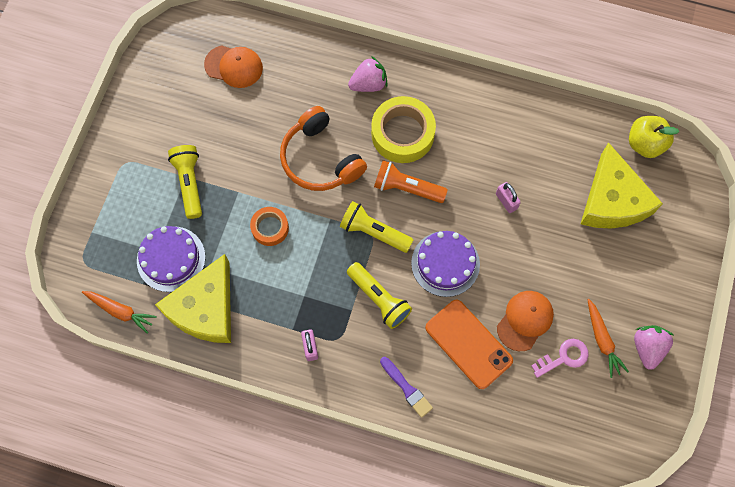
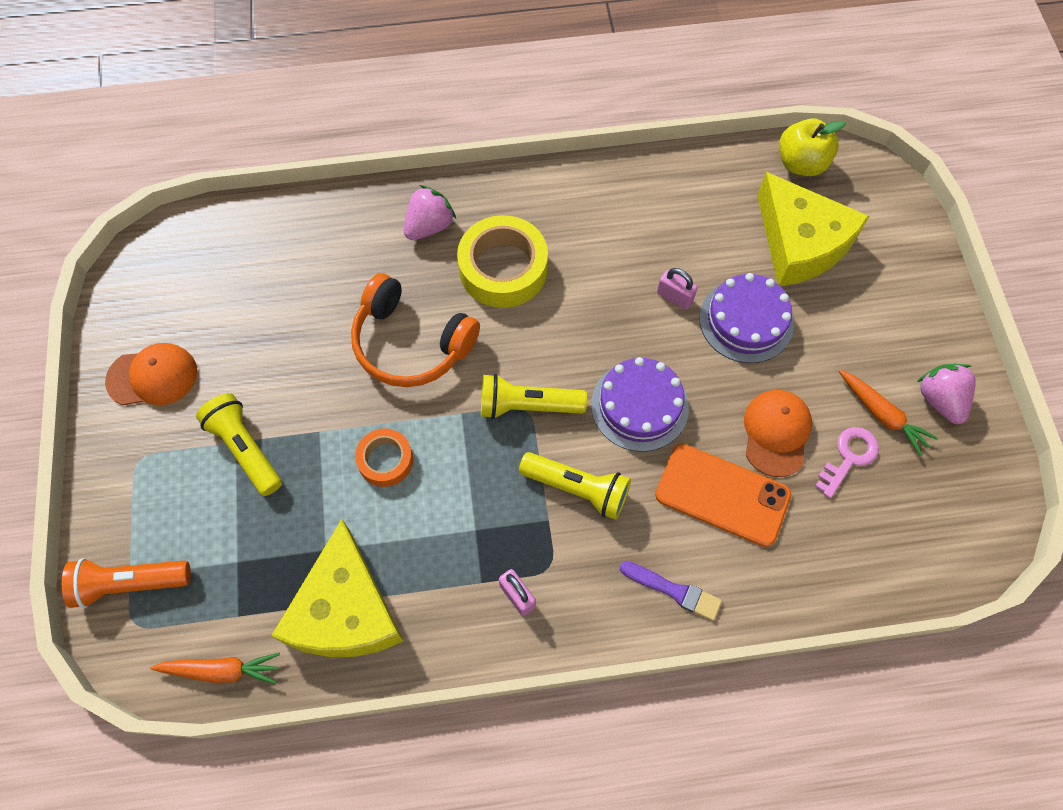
camera: 25 degrees left, 5 degrees down
(171, 259) = (264, 562): purple cake -> purple cake (746, 321)
(234, 66) = (239, 274): orange cap -> orange cap (152, 376)
(406, 188) = (542, 333): orange flashlight -> orange flashlight (130, 584)

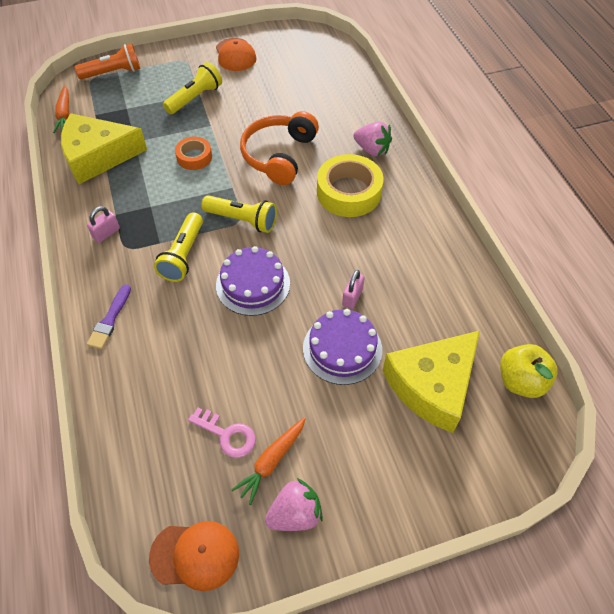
camera: 80 degrees right, 10 degrees down
(130, 584) = (113, 73): orange flashlight -> orange flashlight turned 90 degrees clockwise
(527, 406) = (242, 220): yellow flashlight -> yellow flashlight turned 120 degrees clockwise
(722, 495) = (186, 344): orange phone -> none
(776, 433) = (242, 378): orange cap -> orange cap (195, 555)

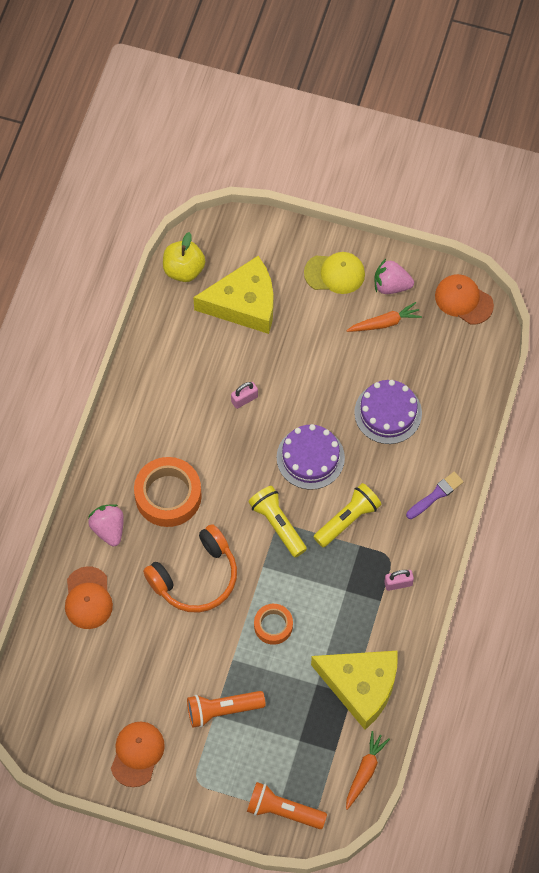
camera: 145 degrees left, 10 degrees up
(195, 98) = (222, 710): yellow flashlight -> orange flashlight
(227, 435) = (402, 356): pink key -> none
(342, 348) = (283, 365): purple cake -> purple cake (388, 413)
(345, 107) = (88, 598): none -> orange cap
(349, 192) = (168, 495): yellow tape -> orange tape
(369, 484) = (335, 273): none -> yellow cap

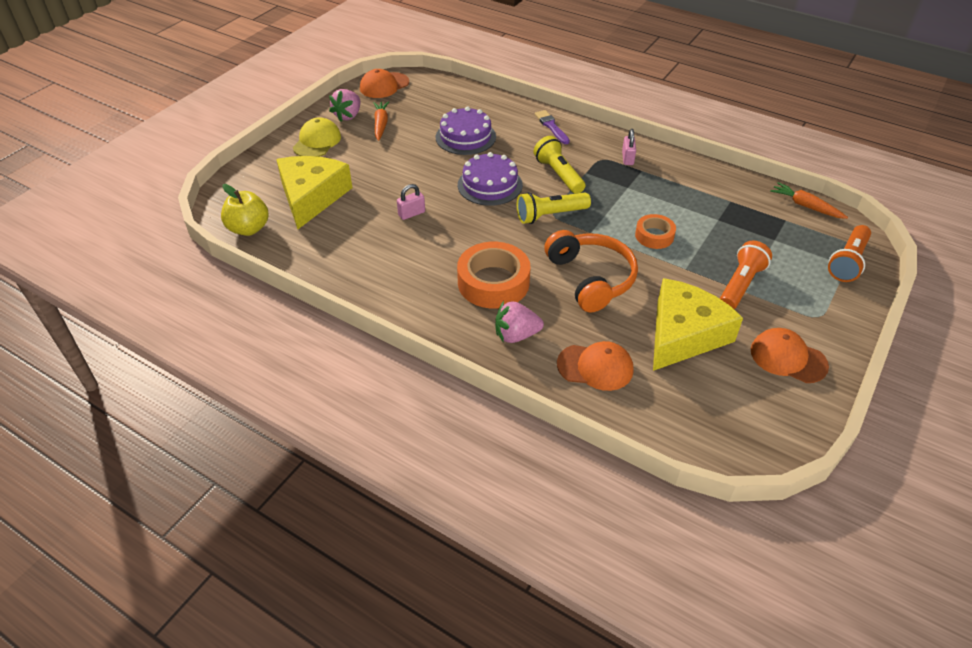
camera: 75 degrees left, 20 degrees down
(222, 710) = (740, 285): orange flashlight -> orange flashlight turned 150 degrees counterclockwise
(244, 399) = (411, 214): pink padlock -> pink padlock turned 75 degrees clockwise
(360, 686) = (722, 195): yellow cheese -> yellow cheese (683, 334)

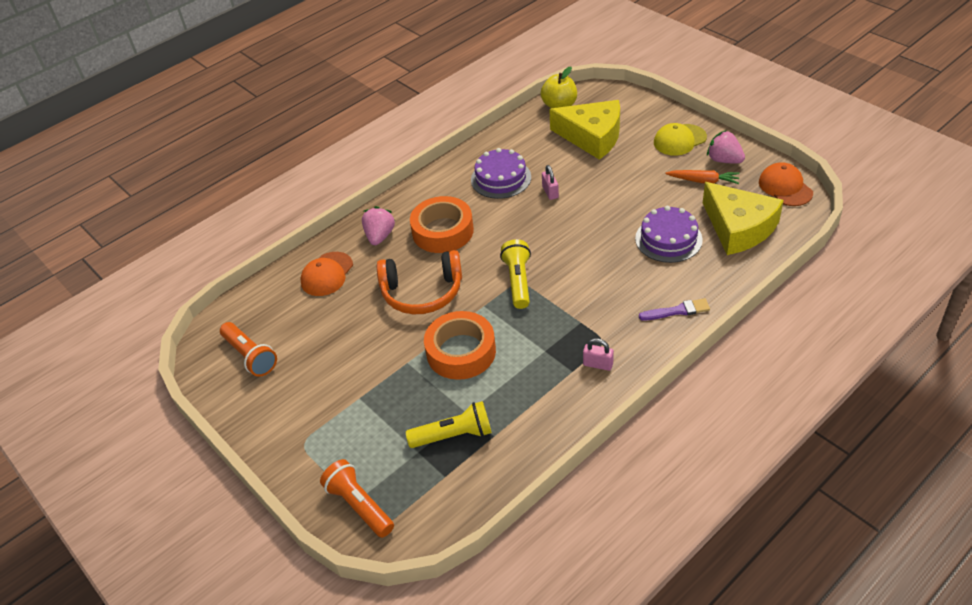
camera: 110 degrees right, 0 degrees up
(317, 141) = (679, 140): yellow cap -> yellow cap turned 120 degrees clockwise
(490, 185) = (579, 246): purple cake -> purple cake (501, 178)
(558, 174) = (582, 299): yellow flashlight -> yellow flashlight (454, 435)
(654, 236) = (461, 352): orange tape -> orange tape, size x1.76
(683, 334) = (331, 336): yellow cheese -> yellow cheese (738, 228)
(740, 285) = (369, 397): orange flashlight -> orange flashlight (250, 356)
(788, 358) = (272, 399): orange cap -> none
(806, 206) = (461, 508): orange carrot -> none

